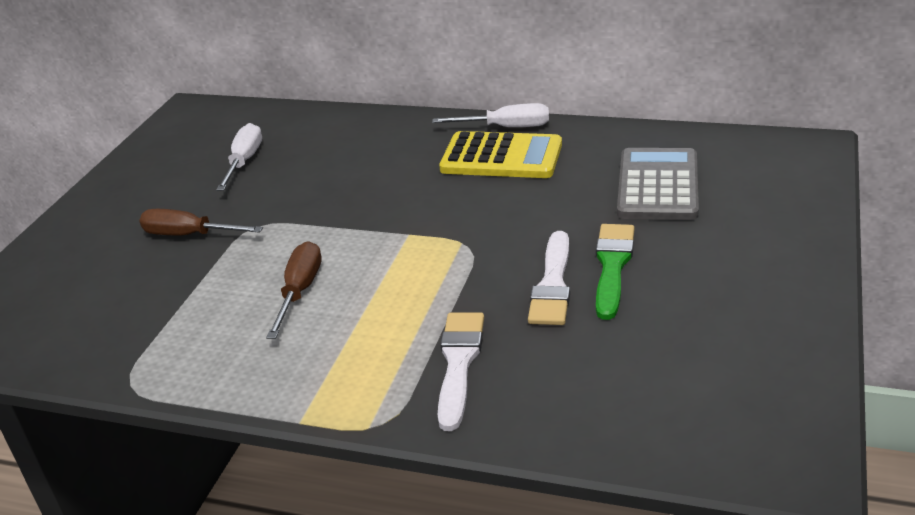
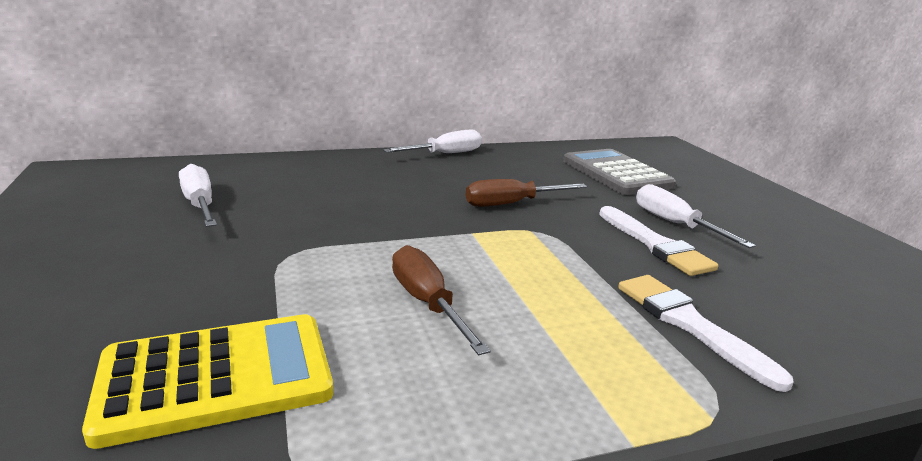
camera: 40 degrees left, 10 degrees down
(189, 235) = (202, 279): brown screwdriver -> brown screwdriver (511, 204)
(501, 157) = (471, 171): yellow calculator -> yellow calculator (216, 377)
(612, 266) = (674, 224): green brush -> white screwdriver

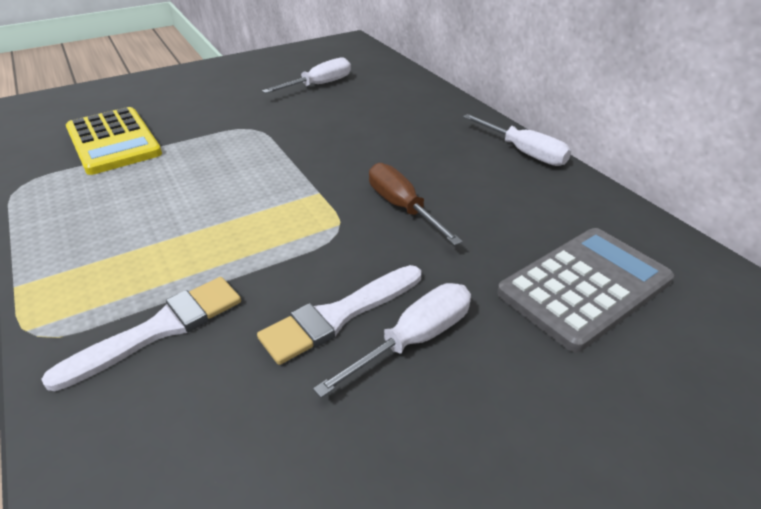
camera: 80 degrees right, 15 degrees up
(427, 303) = (191, 188): brown screwdriver -> none

